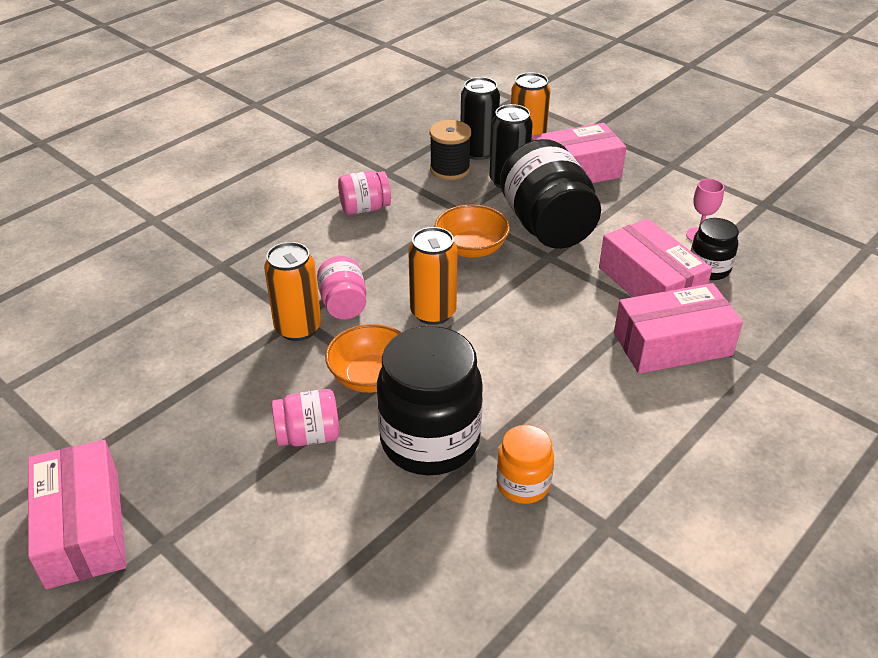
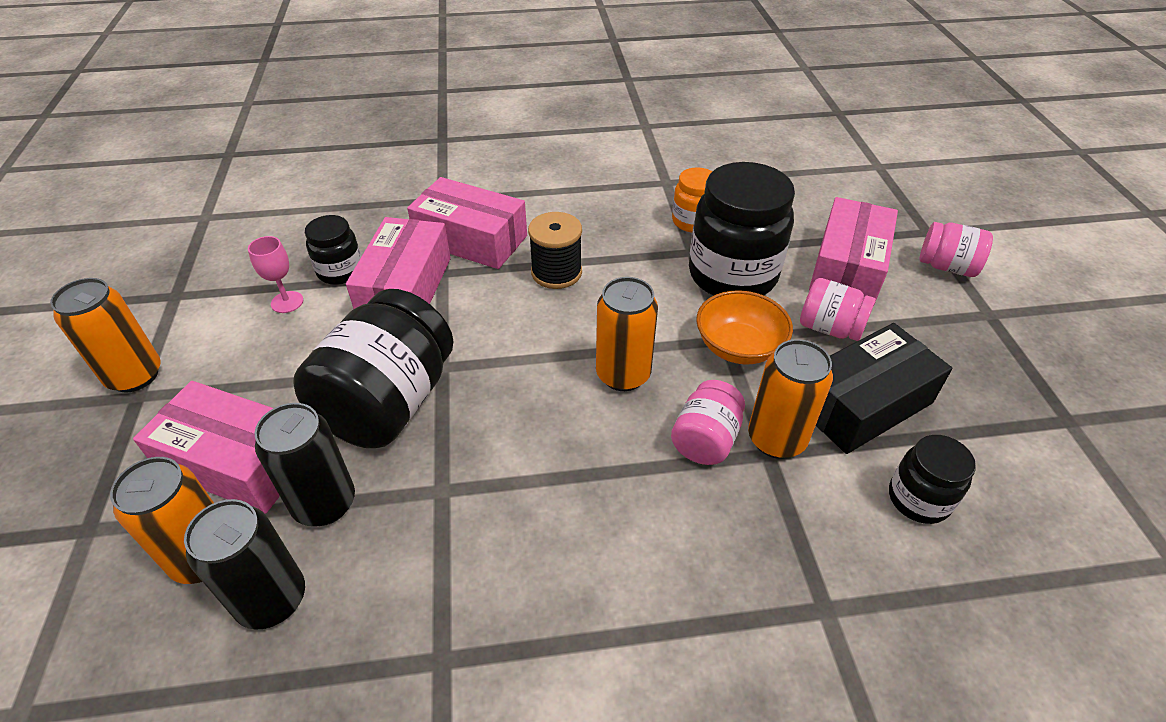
camera: 140 degrees left, 5 degrees up
(83, 528) = (1061, 356): pink box -> pink box (847, 267)
(186, 341) = (918, 499): none -> black jar
(249, 384) = (863, 403): none -> black box
(365, 208) = (549, 589): pink jar -> pink jar (946, 267)
(450, 169) = (355, 589): black spool -> black spool (556, 272)
(471, 248) = (500, 426): orange bowl -> none
(692, 169) = (135, 376): none -> orange can

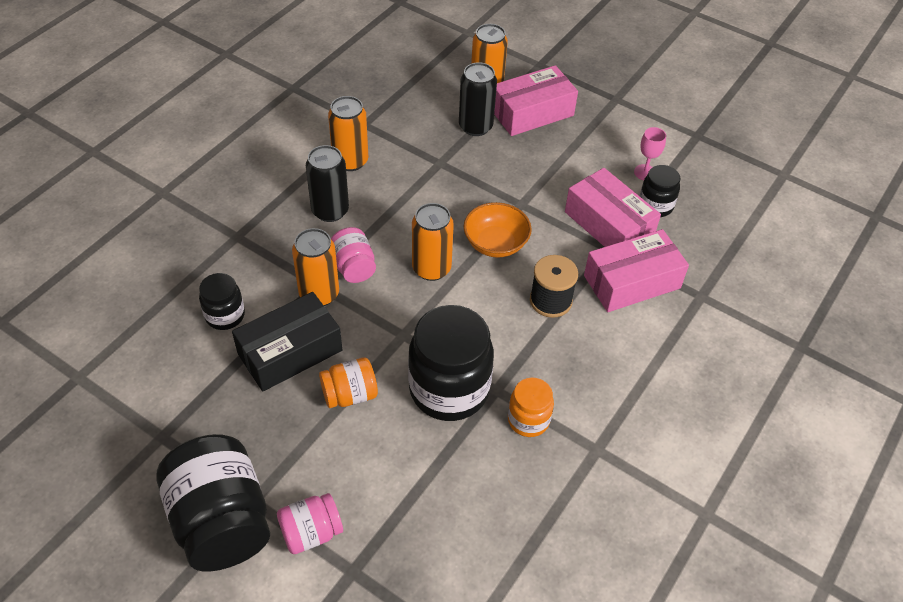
camera: 130 degrees right, 5 degrees up
(135, 376) = (633, 102): orange can -> orange can (350, 161)
(272, 599) = (444, 96): black can -> black can (330, 211)
(388, 403) = (515, 172): black jar -> black jar (221, 521)
(738, 347) = (390, 335): orange bowl -> orange bowl (495, 243)
(830, 328) = (350, 394): pink jar -> orange jar
(847, 267) = (382, 466): pink box -> none
(863, 403) = (290, 352): black box -> black box turned 45 degrees clockwise

